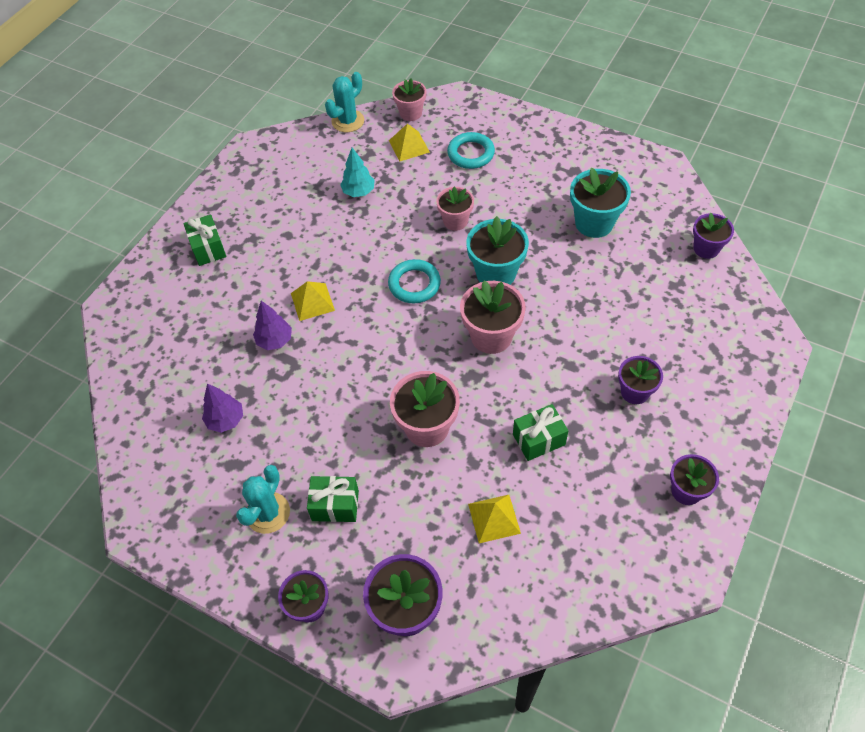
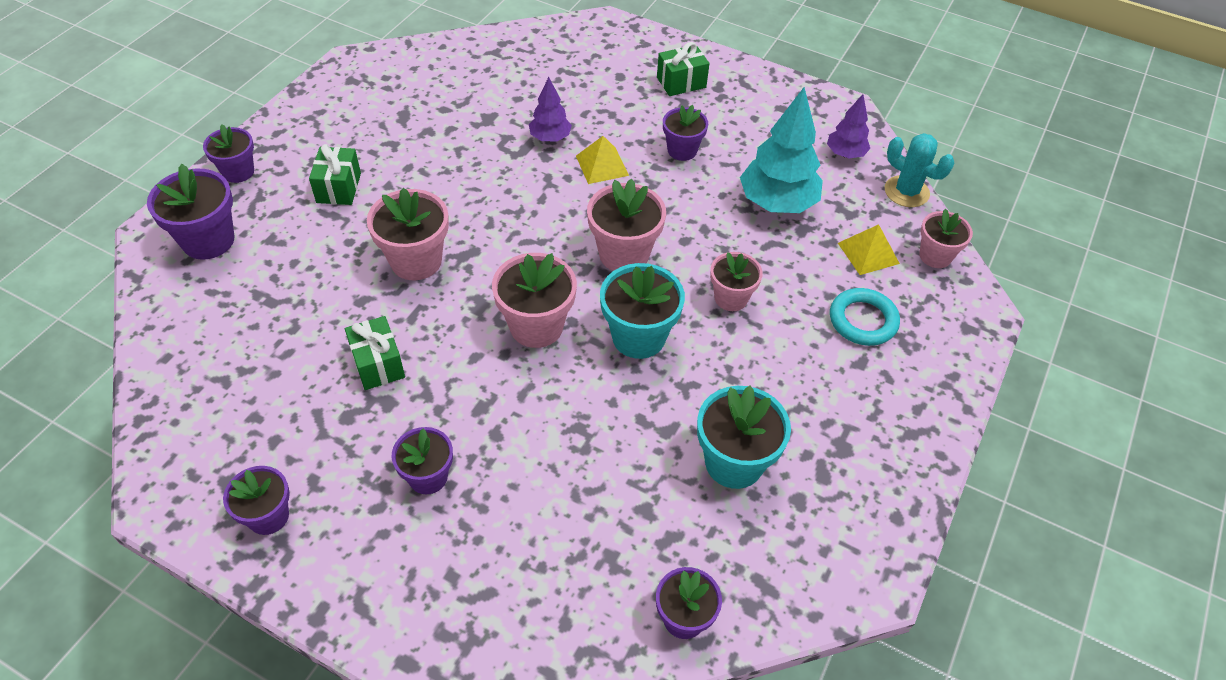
camera: 85 degrees right, 5 degrees down
(226, 420) = (455, 108): purple tree -> purple tree (845, 154)
(268, 513) = (344, 141): turquoise cactus -> none
(296, 248) = (682, 150): none -> purple flower pot
(358, 192) = (777, 203): turquoise tree -> turquoise tree, size x1.82
(414, 284) = (624, 254): turquoise ring -> pink flower pot
(494, 518) = (287, 315): yellow pyramid -> none

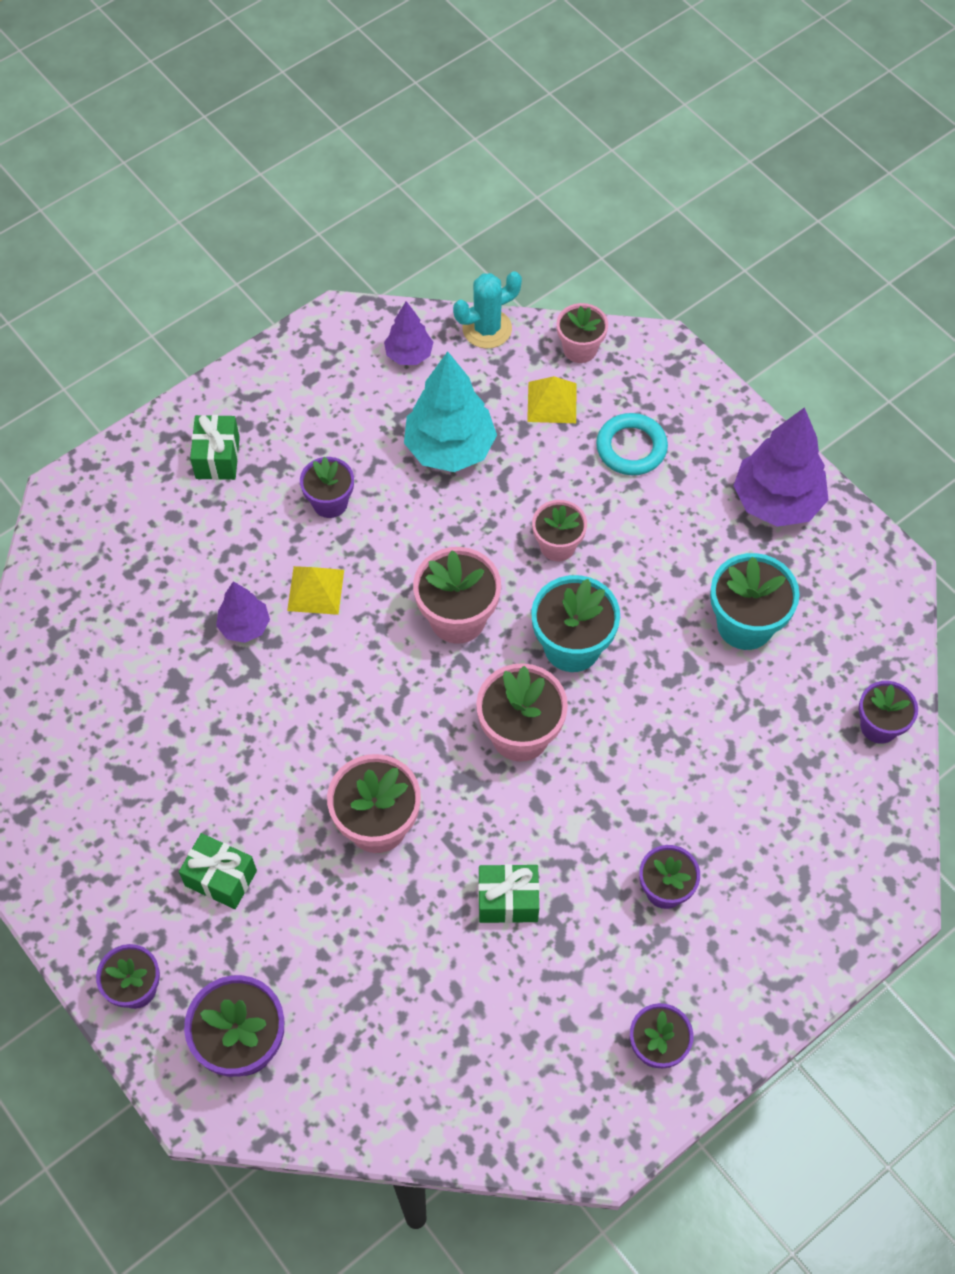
camera: 65 degrees left, 10 degrees up
(884, 450) = (776, 501): none -> purple tree

